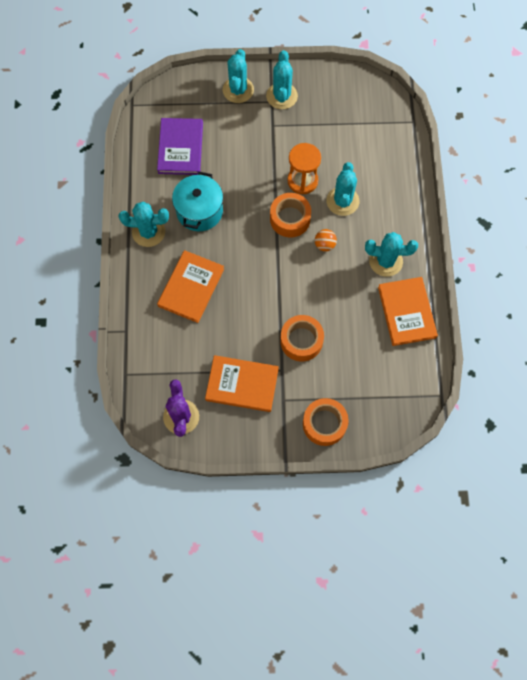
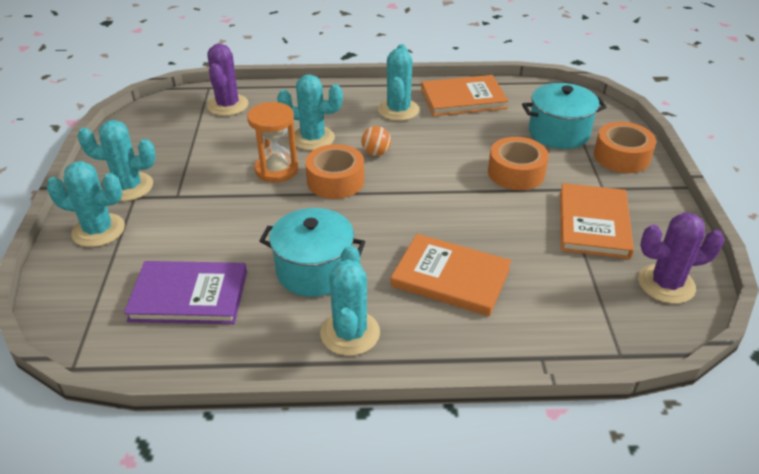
camera: 90 degrees left, 30 degrees down
(357, 381) = (558, 133): none -> turquoise pot
(386, 139) = (228, 105): none -> purple cactus

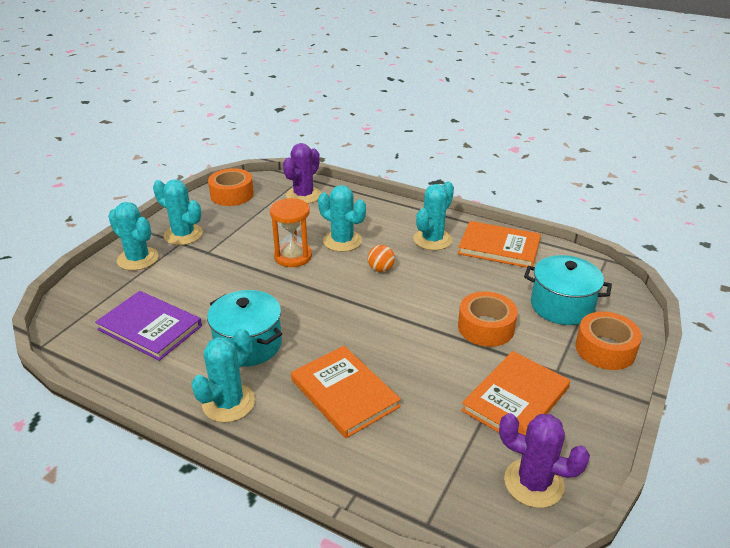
camera: 30 degrees right, 5 degrees down
(335, 181) = (328, 280): orange tape -> orange tape (232, 194)

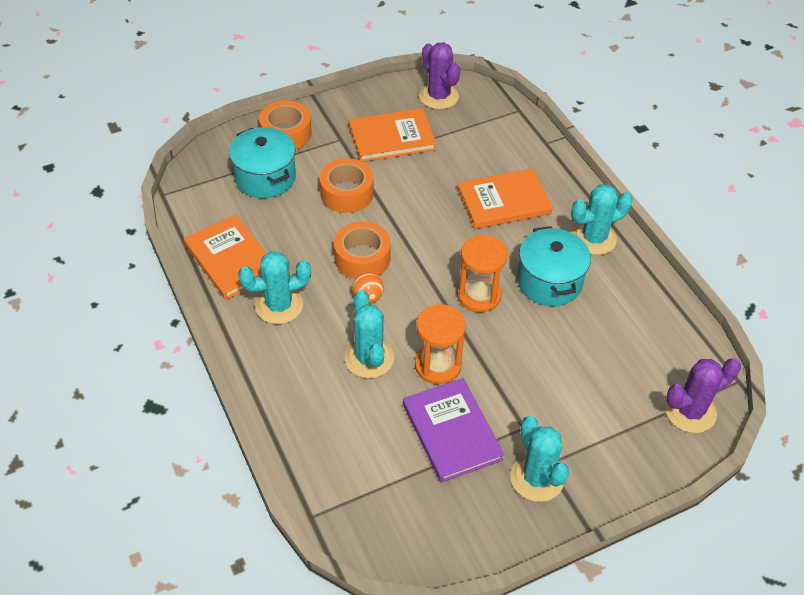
camera: 145 degrees left, 15 degrees up
(138, 259) = (608, 462): turquoise cactus -> none
(150, 328) = (629, 348): purple book -> purple book (452, 432)
(232, 194) = (431, 533): orange tape -> orange tape (362, 258)
(300, 307) = (479, 295): none -> orange hourglass
(303, 195) = (343, 471): purple cactus -> purple cactus (690, 411)
(344, 393) = (503, 201): orange book -> orange book turned 75 degrees clockwise

